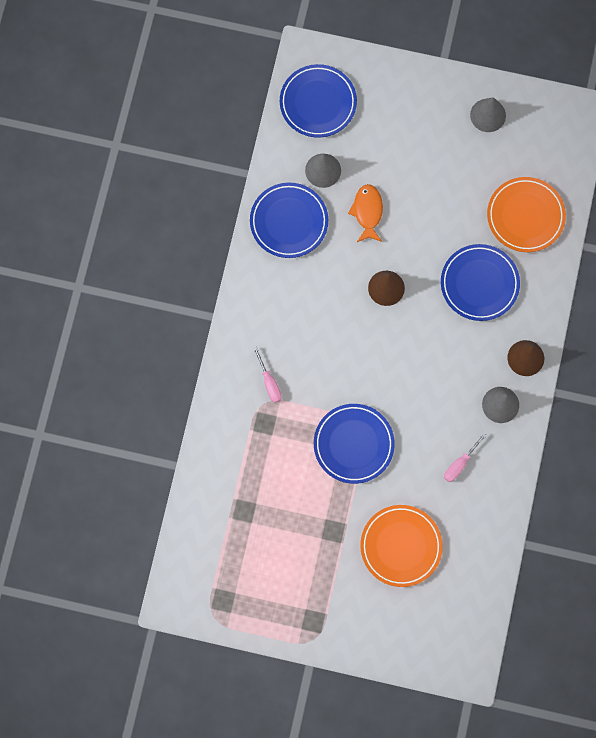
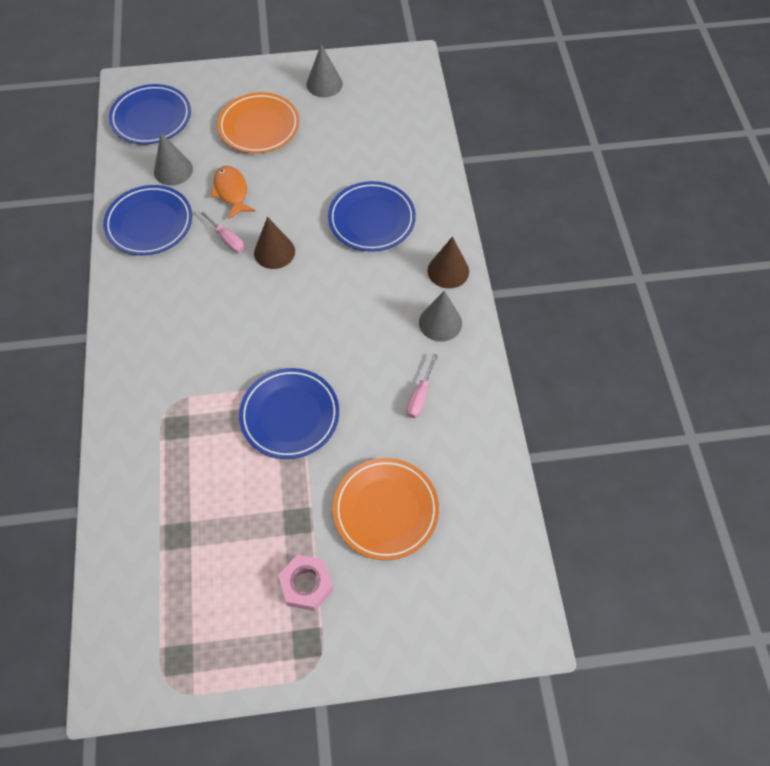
camera: 20 degrees left, 15 degrees down
(269, 382) = (170, 382): pink screwdriver -> pink screwdriver (227, 239)
(326, 580) = (307, 584): none -> pink nut
(525, 216) = (394, 151): orange plate -> orange plate (259, 127)

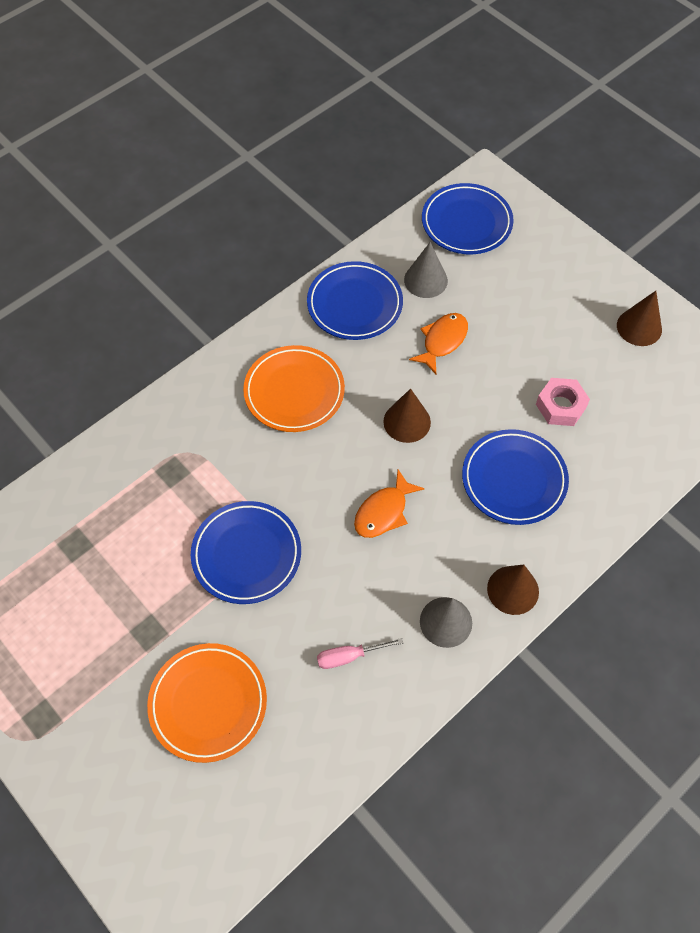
camera: 55 degrees right, 0 degrees up
(227, 239) = (388, 374): pink screwdriver -> none
(259, 127) = (535, 310): orange plate -> orange plate (294, 392)
(307, 584) = (94, 682): pink nut -> pink nut (561, 406)
(324, 84) = (639, 327): grey cone -> brown cone
(330, 308) = (384, 511): none -> orange fish

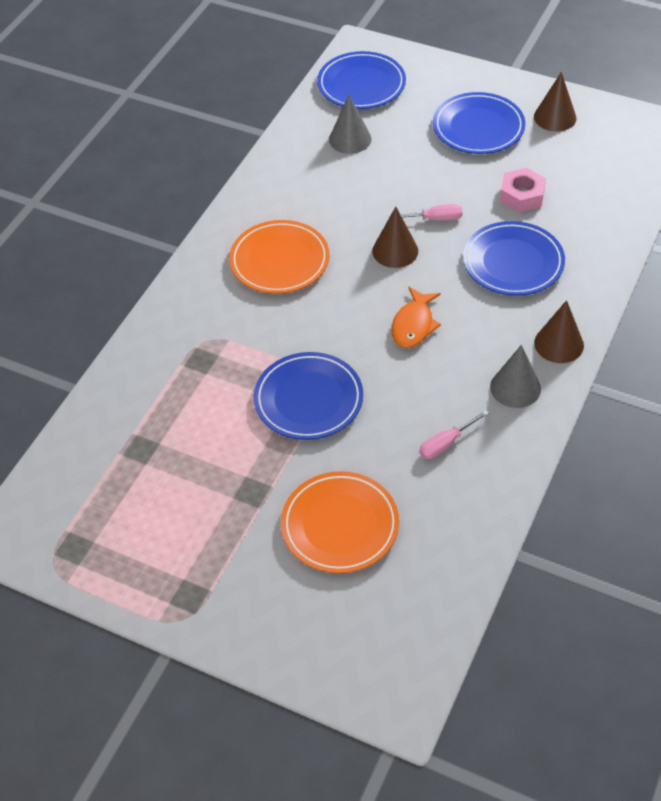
camera: 20 degrees left, 10 degrees down
(354, 304) = (296, 177): blue plate -> blue plate (478, 128)
(442, 341) = (391, 180): orange fish -> none
(462, 400) = (434, 219): none -> pink screwdriver

